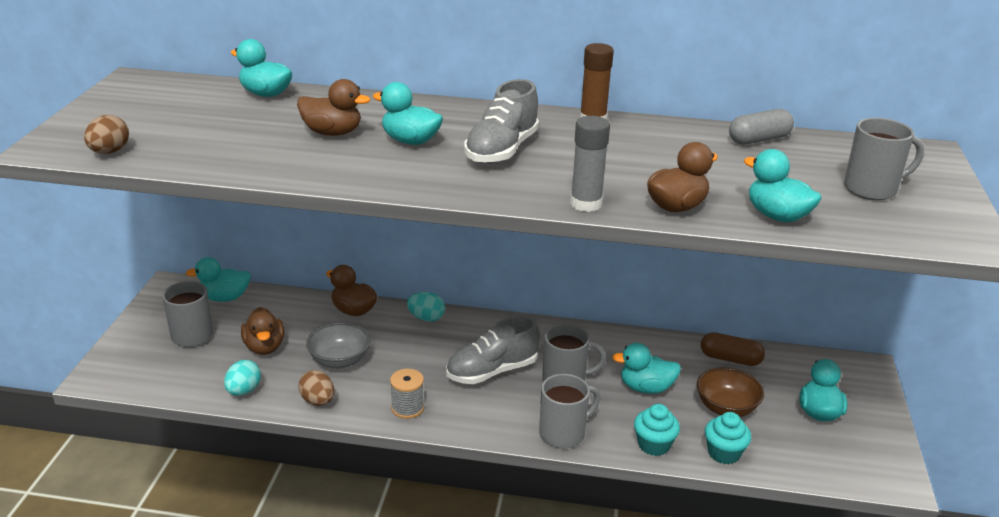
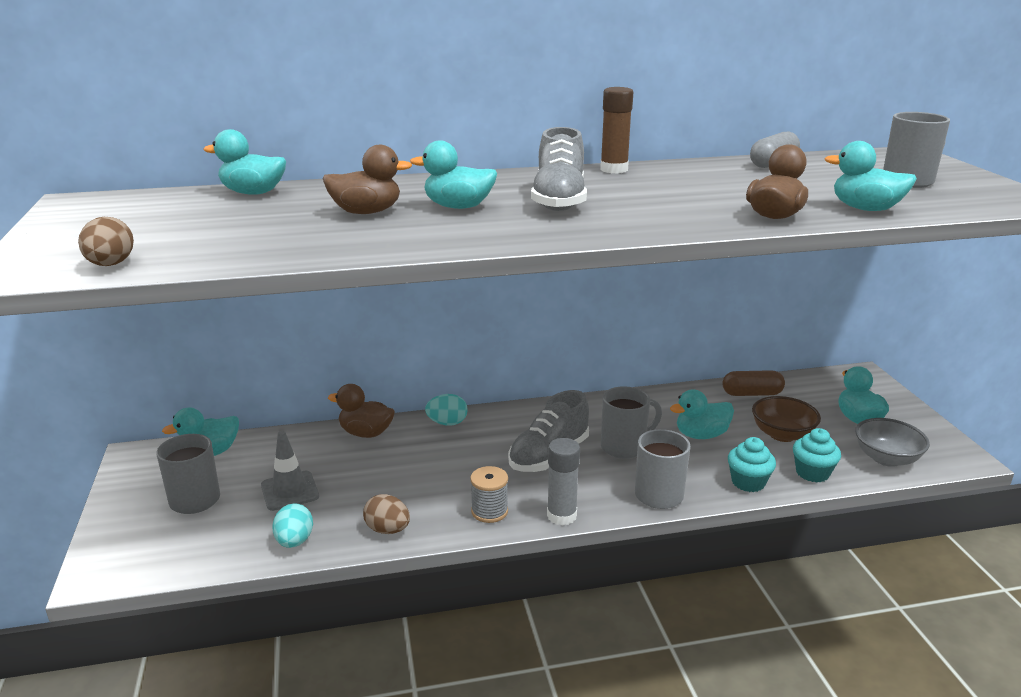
camera: 20 degrees left, 5 degrees down
(264, 347) = (290, 491): brown duck -> grey traffic cone
(339, 360) = (384, 484): grey bowl -> grey bowl (886, 458)
(586, 204) = (693, 226): grey glue stick -> grey glue stick (561, 516)

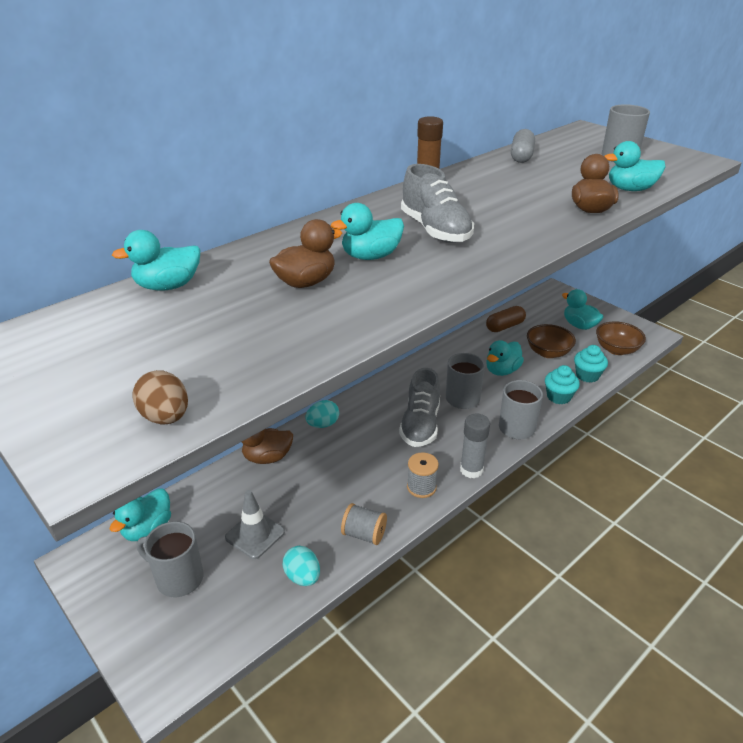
camera: 30 degrees left, 10 degrees up
(387, 530) = (364, 534): brown egg -> grey spool
(886, 458) = (616, 349): grey bowl -> brown bowl

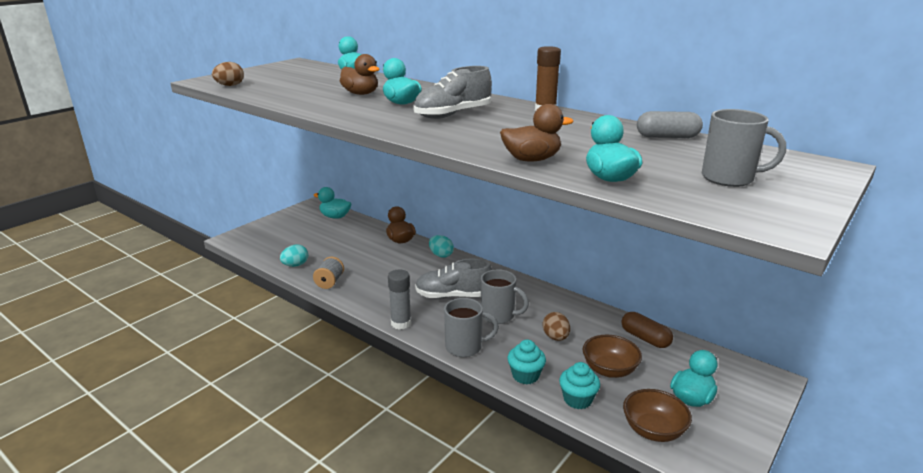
camera: 80 degrees right, 10 degrees down
(178, 578) = (298, 230): grey mug -> none
(255, 535) = (330, 246): grey traffic cone -> none
(421, 487) = (378, 301): grey spool -> none
(502, 370) = (555, 337): turquoise duck -> brown egg

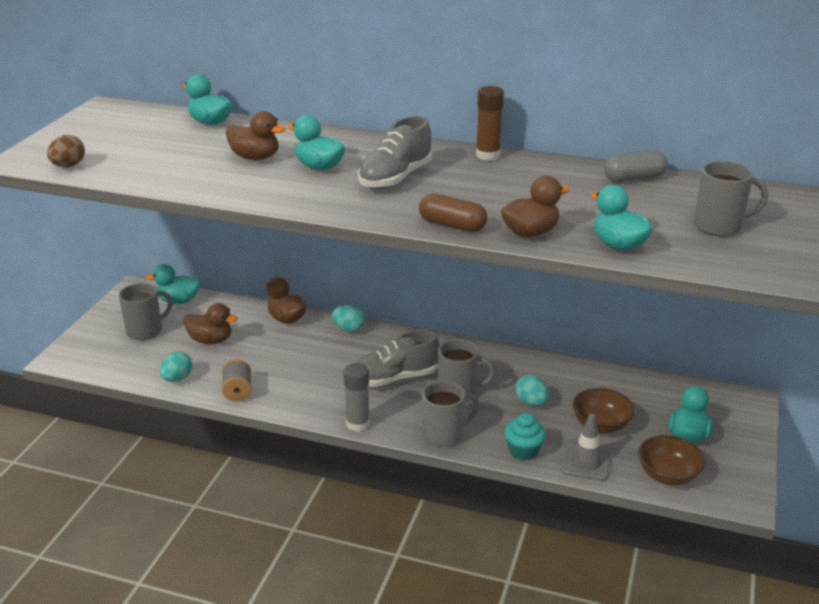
camera: 20 degrees left, 5 degrees up
(299, 231) = (146, 331): none -> grey mug
(337, 245) = (211, 340): none -> brown duck
(555, 337) = (531, 402): brown egg -> turquoise egg
(577, 399) = (586, 463): turquoise cupcake -> grey traffic cone
(645, 338) = (618, 383): brown capsule -> brown capsule (452, 225)

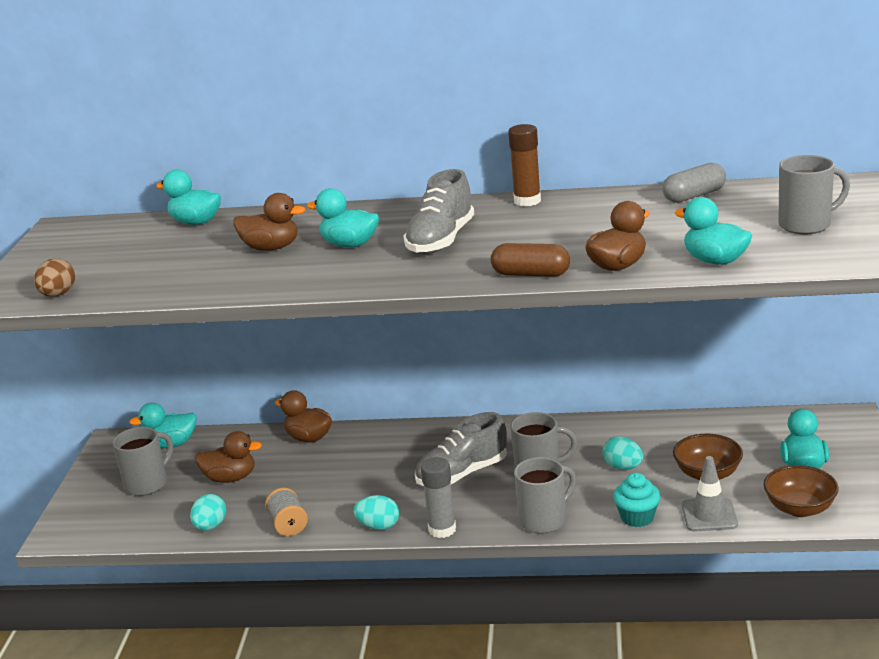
camera: 10 degrees left, 5 degrees down
(349, 329) = (386, 434): turquoise egg -> turquoise egg (378, 526)

